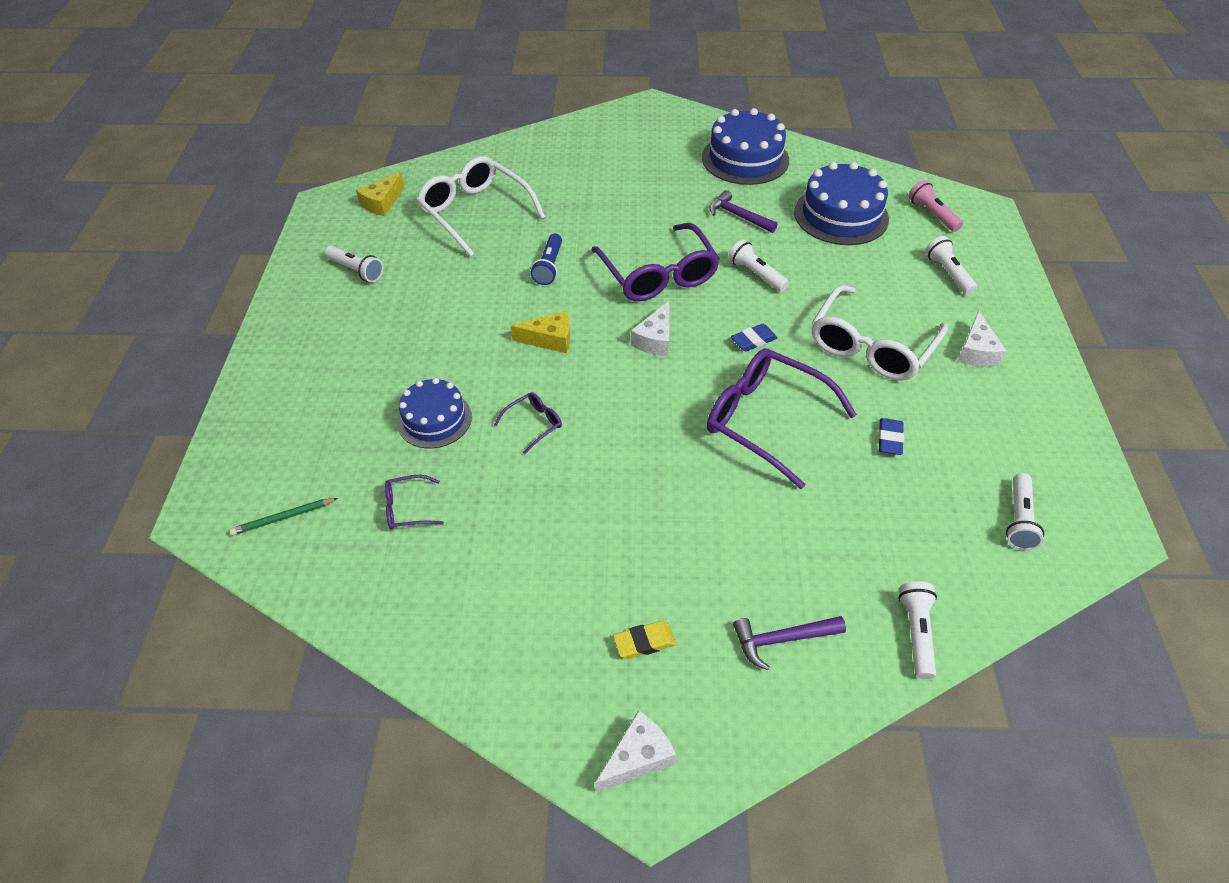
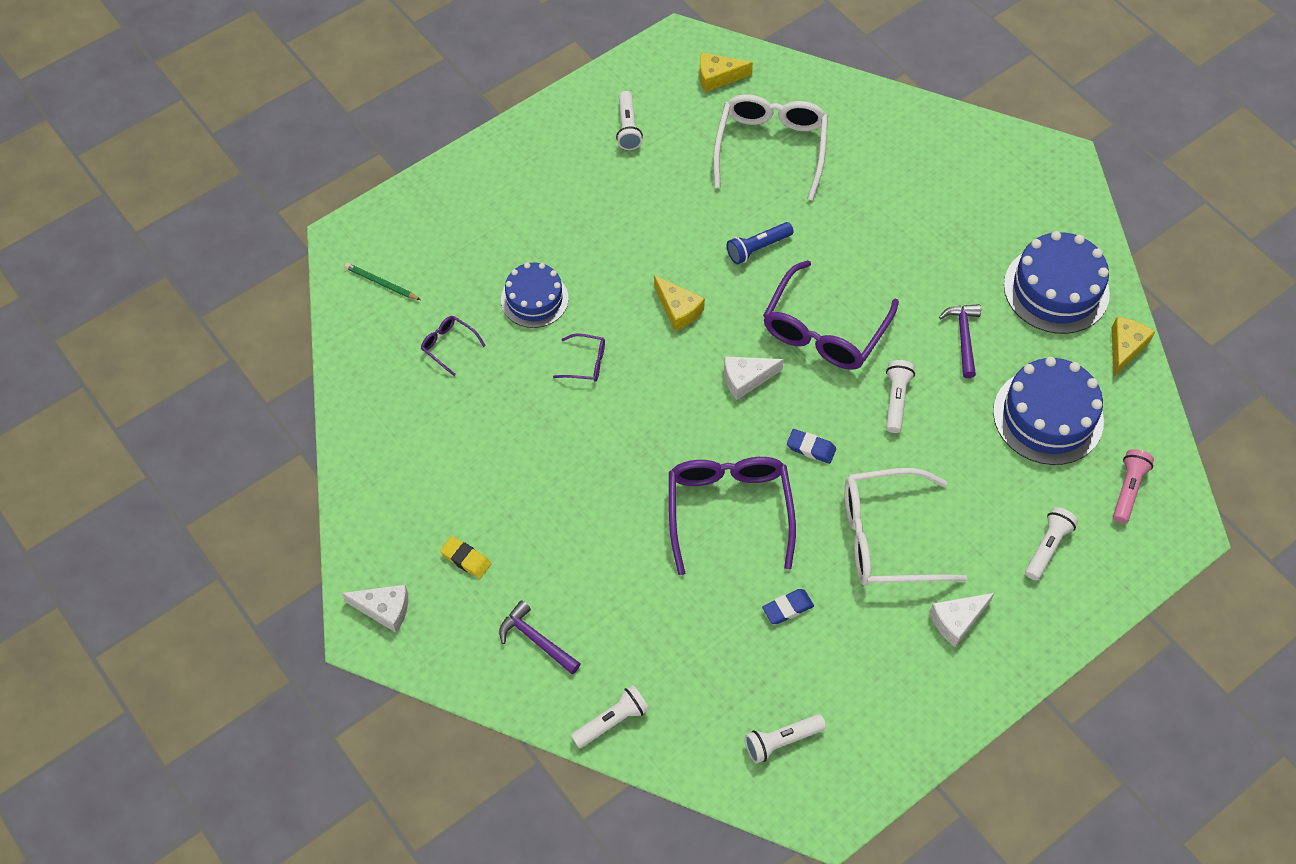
camera: 50 degrees right, 10 degrees up
(820, 157) = (1125, 347): none -> yellow cheese

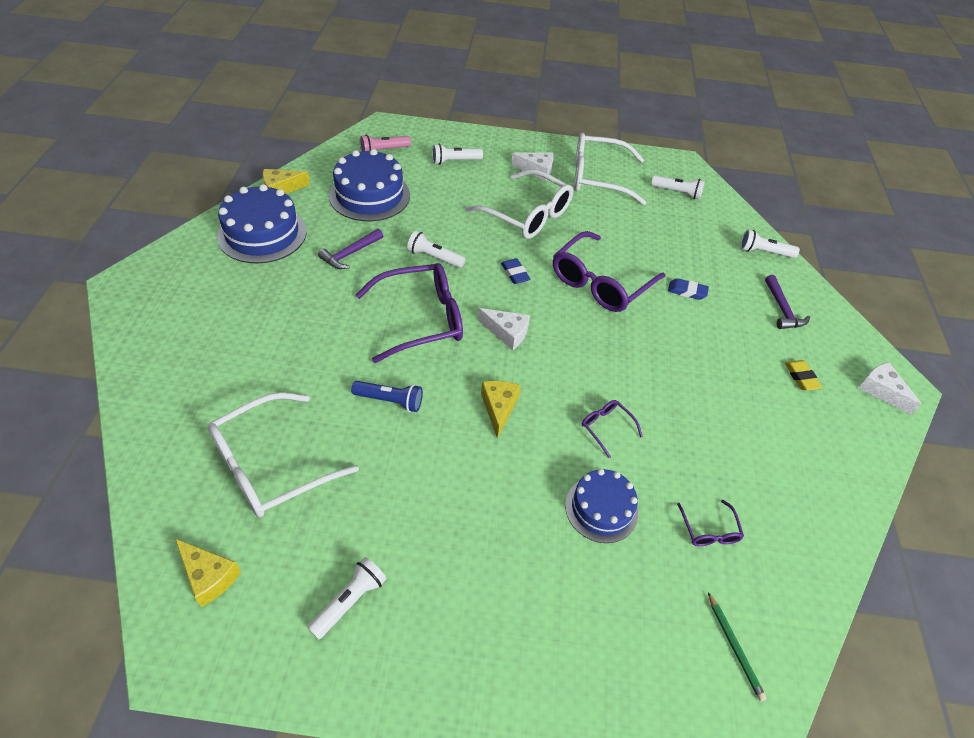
camera: 140 degrees left, 10 degrees down
(787, 608) = (617, 227): blue eraser -> blue eraser (687, 291)
(886, 677) = (598, 177): none -> white glasses
(896, 400) = (434, 257): white flashlight -> white flashlight turned 60 degrees clockwise

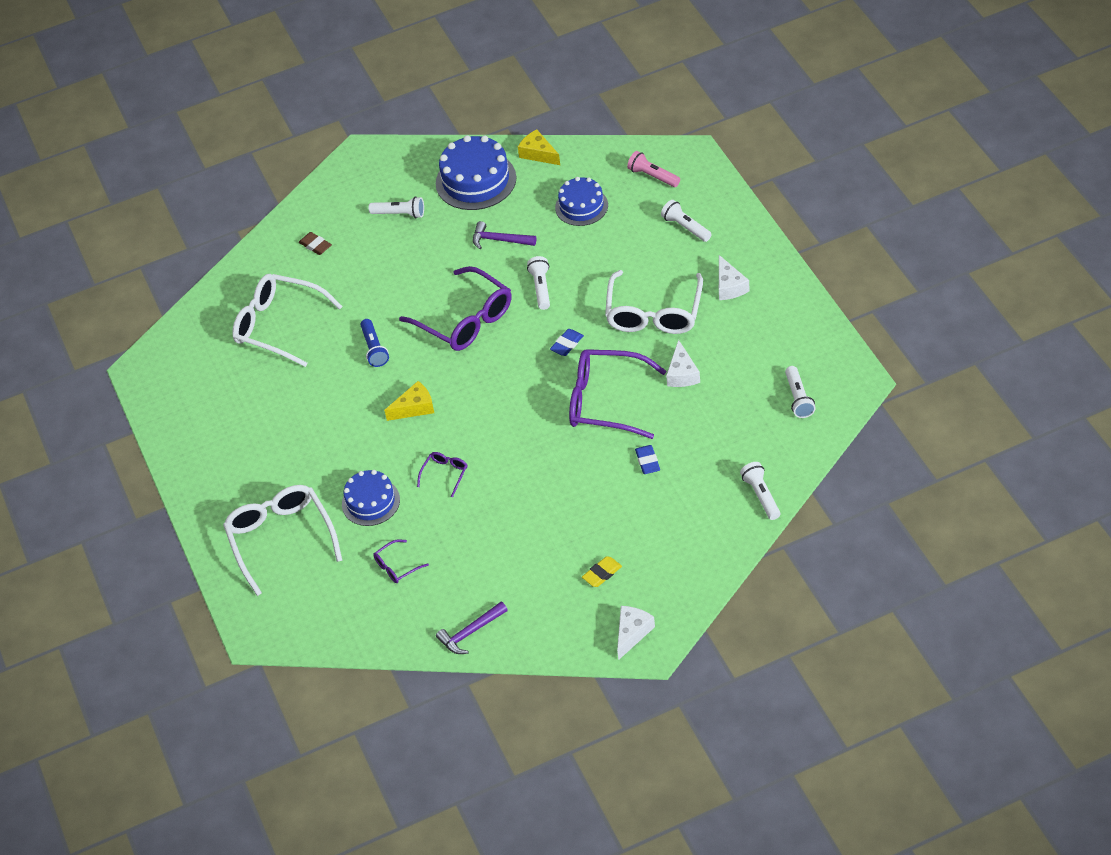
camera: 70 degrees right, 0 degrees up
(195, 377) = (315, 245): none -> brown eraser
(209, 576) = (191, 349): yellow cheese -> none
(349, 601) = (218, 417): white flashlight -> white flashlight (399, 214)
(369, 195) = (581, 206): blue cake -> blue cake, size x0.64
(507, 333) = (494, 374): white cheese -> white cheese (682, 373)
(598, 177) = (763, 332): white glasses -> white glasses (281, 539)
(734, 647) = (315, 610): green pencil -> none
(782, 309) = (684, 535): purple hammer -> purple hammer (470, 632)

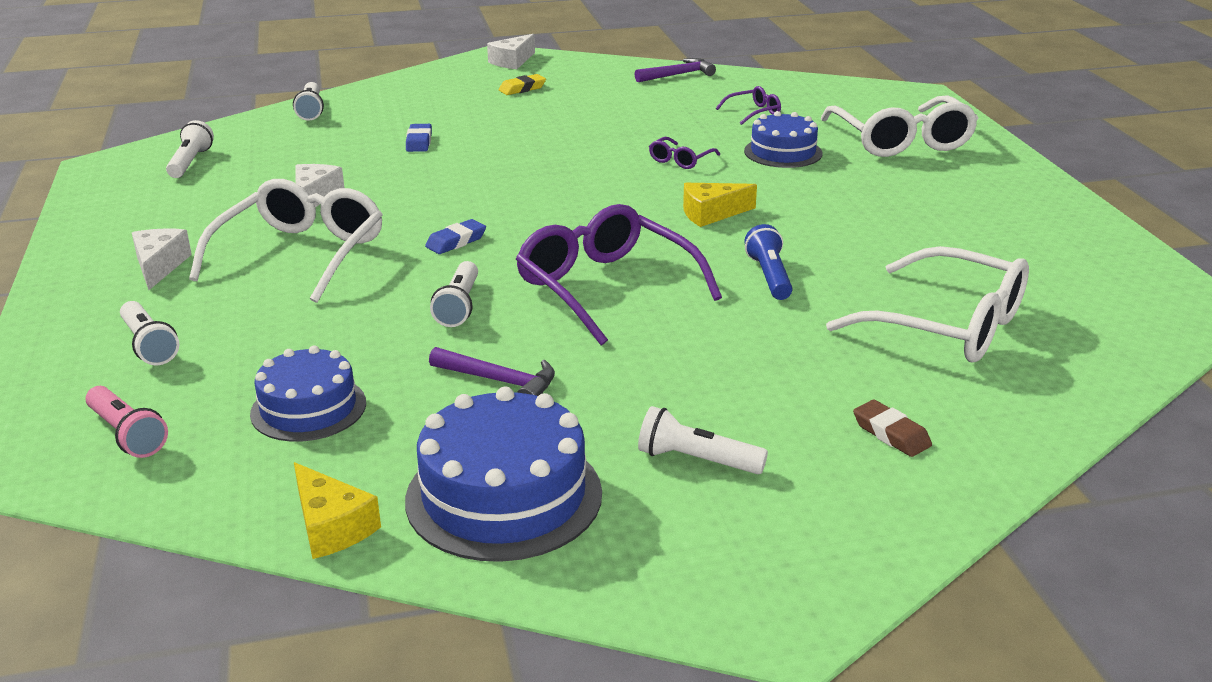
camera: 175 degrees left, 20 degrees down
(606, 401) = (436, 188): purple glasses -> none

